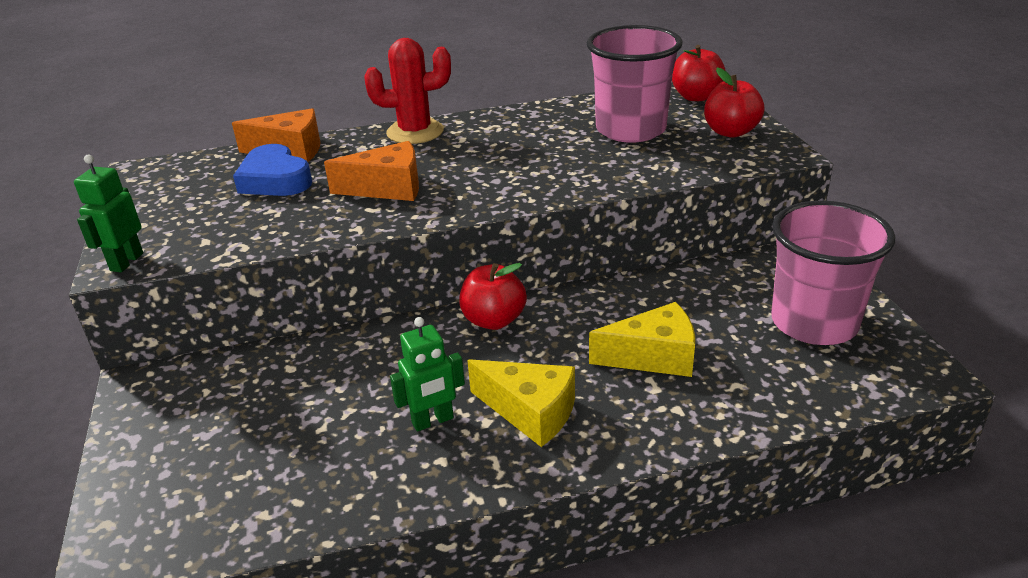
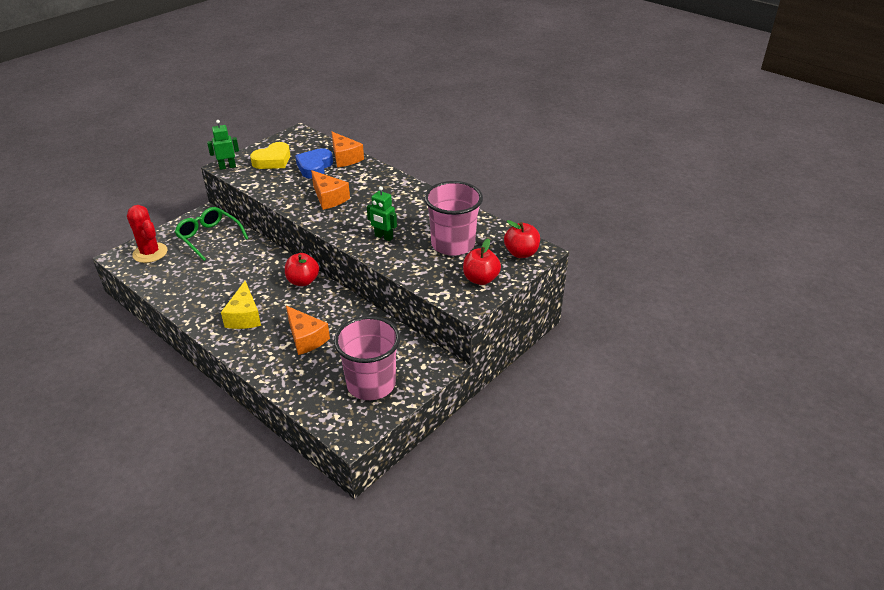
camera: 55 degrees right, 5 degrees up
(188, 212) = (273, 160): none -> yellow heart
(226, 397) = (209, 237): none -> green glasses
(415, 132) = (392, 181): red cactus -> red cactus (150, 253)
(433, 421) = (224, 293): green robot -> green robot (383, 237)
(653, 357) = (306, 338): yellow cheese -> orange cheese

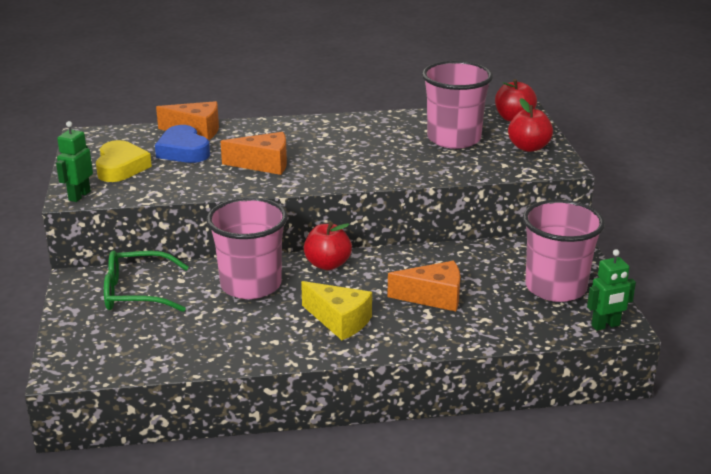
camera: 50 degrees left, 10 degrees down
(150, 253) = (96, 344): red cactus -> none
(252, 267) = (251, 285): none -> pink cup
(383, 237) = (388, 163): green robot -> green robot (605, 326)

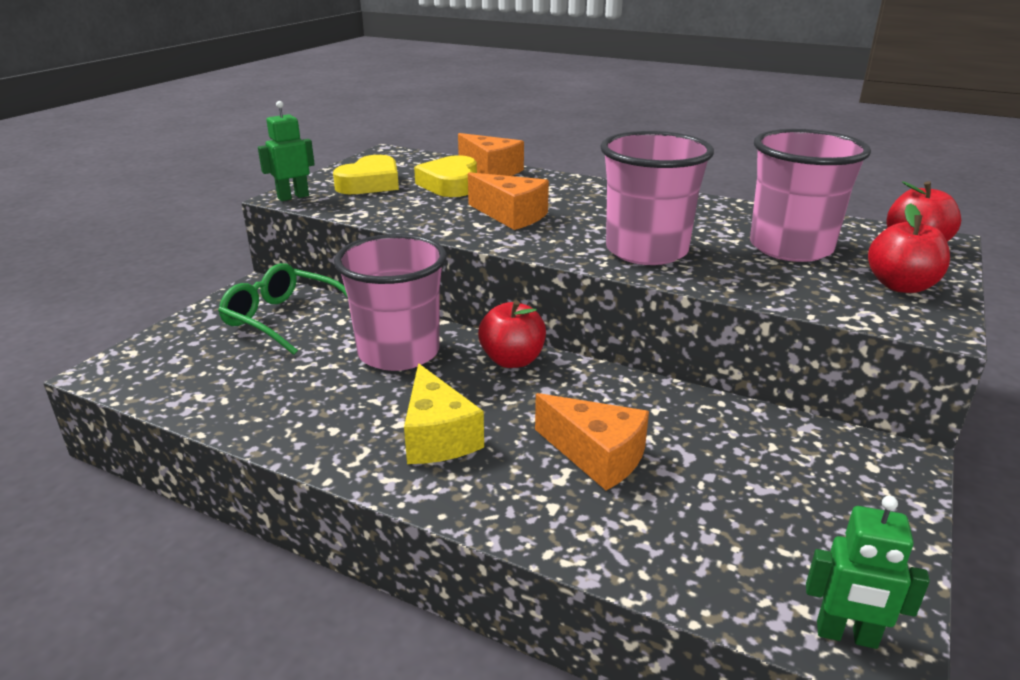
camera: 35 degrees right, 0 degrees up
(183, 151) = (450, 184): blue heart -> yellow heart
(555, 287) = (809, 521): pink cup -> pink cup (646, 251)

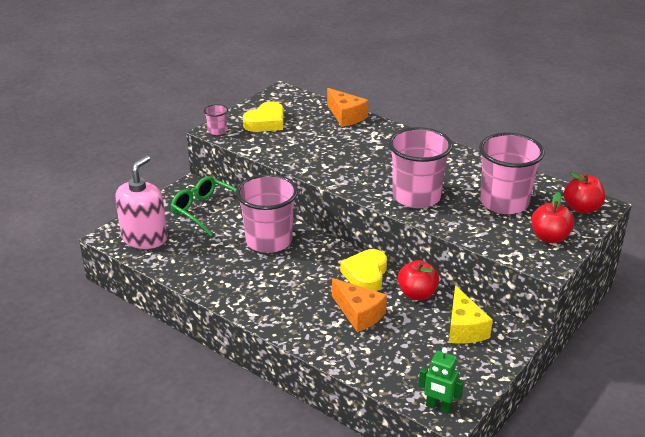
camera: 10 degrees right, 5 degrees up
(171, 368) = (144, 238): none -> pink soap dispenser
(293, 197) = (217, 131): green robot -> pink cup
(437, 436) = (280, 294): yellow cheese -> yellow cheese (464, 328)
(450, 184) = (316, 127): yellow heart -> yellow heart (365, 275)
(511, 215) = (346, 160): orange cheese -> none
(512, 360) = (331, 253): red apple -> red apple (417, 294)

